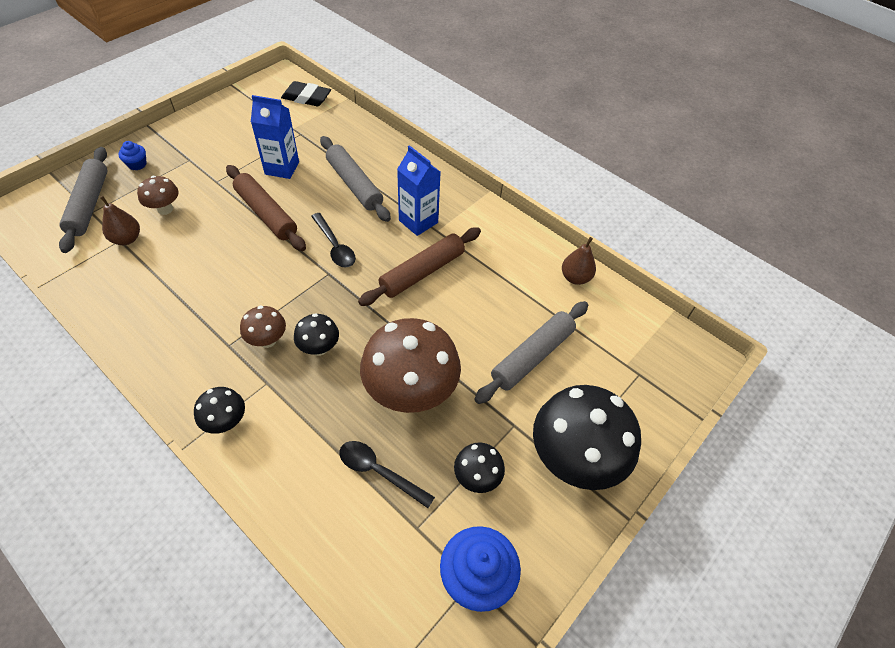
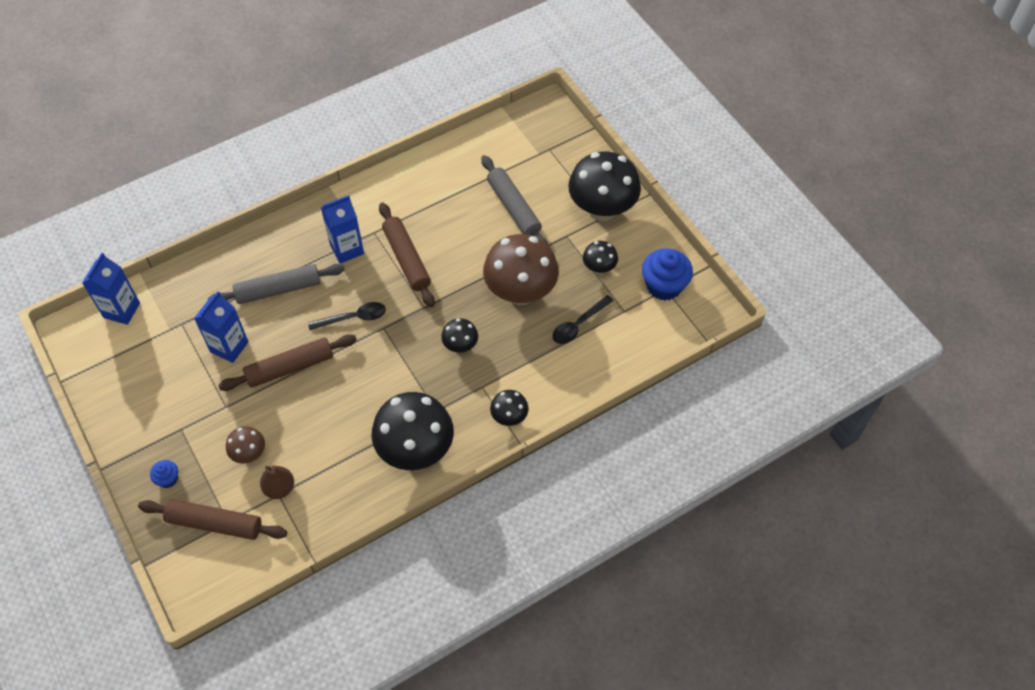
camera: 70 degrees left, 5 degrees up
(89, 204) = (215, 523): grey rolling pin -> brown rolling pin
(174, 338) = (416, 450): none -> black mushroom
(267, 340) = (440, 381): brown mushroom -> none
(306, 98) = (121, 310): black eraser -> blue carton
(575, 278) = (450, 157): brown pear -> none

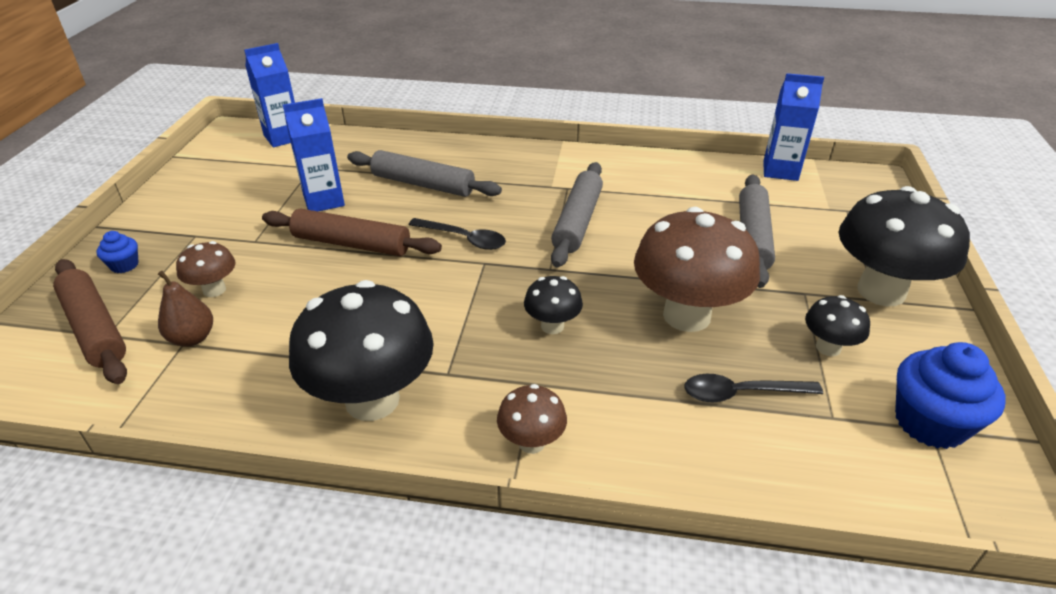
camera: 40 degrees right, 20 degrees down
(347, 249) = (524, 187): blue carton -> blue carton (780, 171)
(407, 259) = (577, 221): brown rolling pin -> grey rolling pin
(509, 417) = (531, 442): black mushroom -> brown mushroom

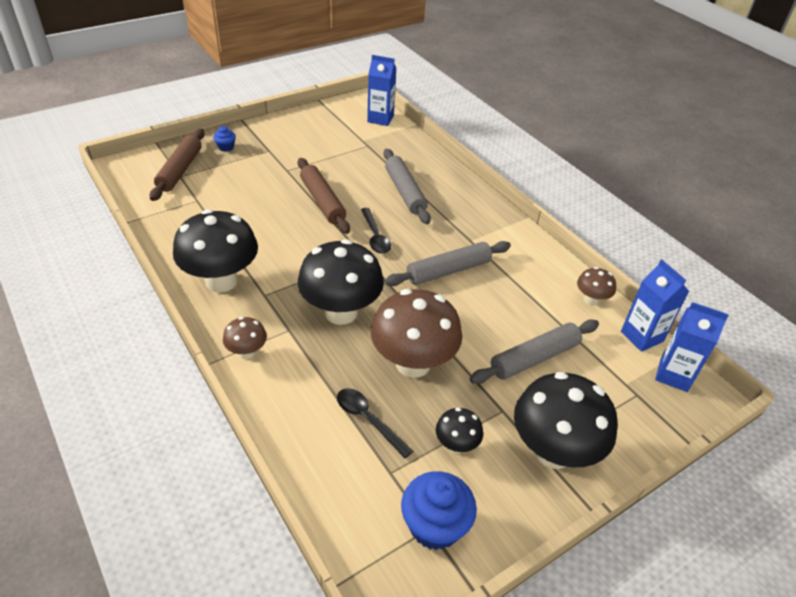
camera: 45 degrees right, 5 degrees up
(192, 338) = (203, 200): brown pear -> none
(214, 290) = (239, 184): brown mushroom -> brown mushroom (591, 300)
(324, 201) = (345, 169): blue carton -> blue carton (673, 375)
(552, 326) = (341, 312): black mushroom -> black mushroom, size x2.07

